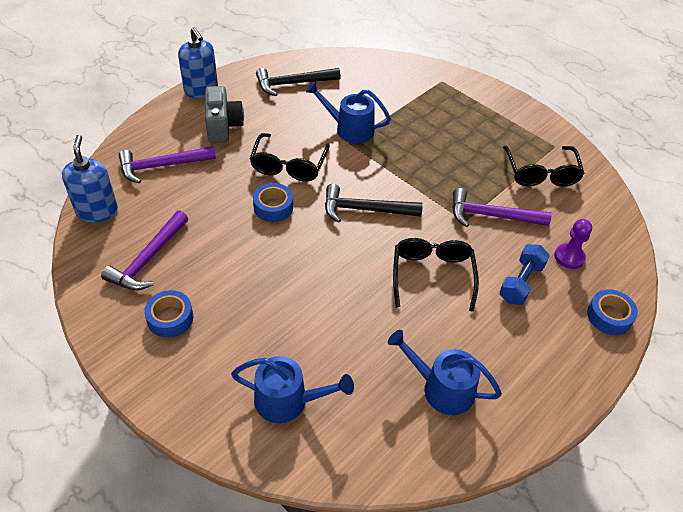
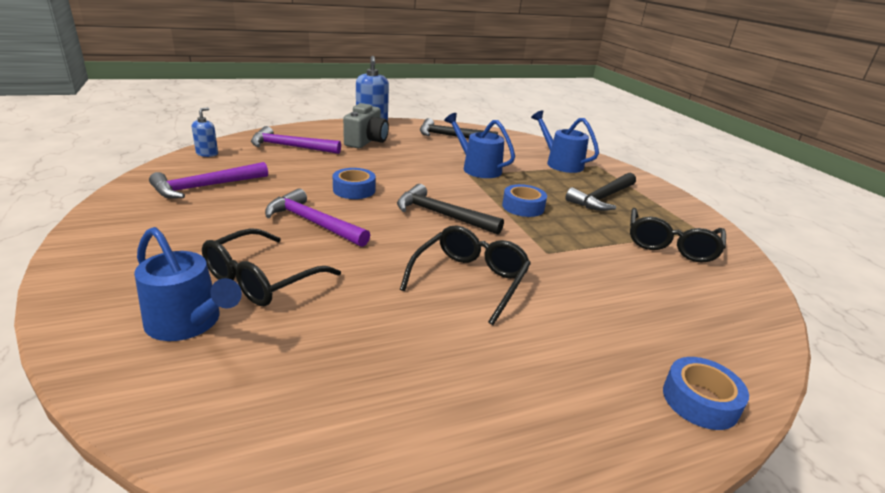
camera: 25 degrees right, 20 degrees down
(97, 211) = (207, 154): blue soap dispenser -> blue soap dispenser, size x0.57
(170, 318) = (169, 224): blue tape -> blue tape (523, 207)
(289, 166) = (397, 172): black glasses -> black glasses (261, 280)
(442, 388) = (382, 385): blue watering can -> blue watering can (561, 163)
(469, 131) = (602, 198): none -> black hammer
(491, 215) = (583, 258): purple hammer -> purple hammer (313, 223)
(521, 282) = (581, 322): blue dumbbell -> none
(569, 257) = (668, 321): purple pawn -> none

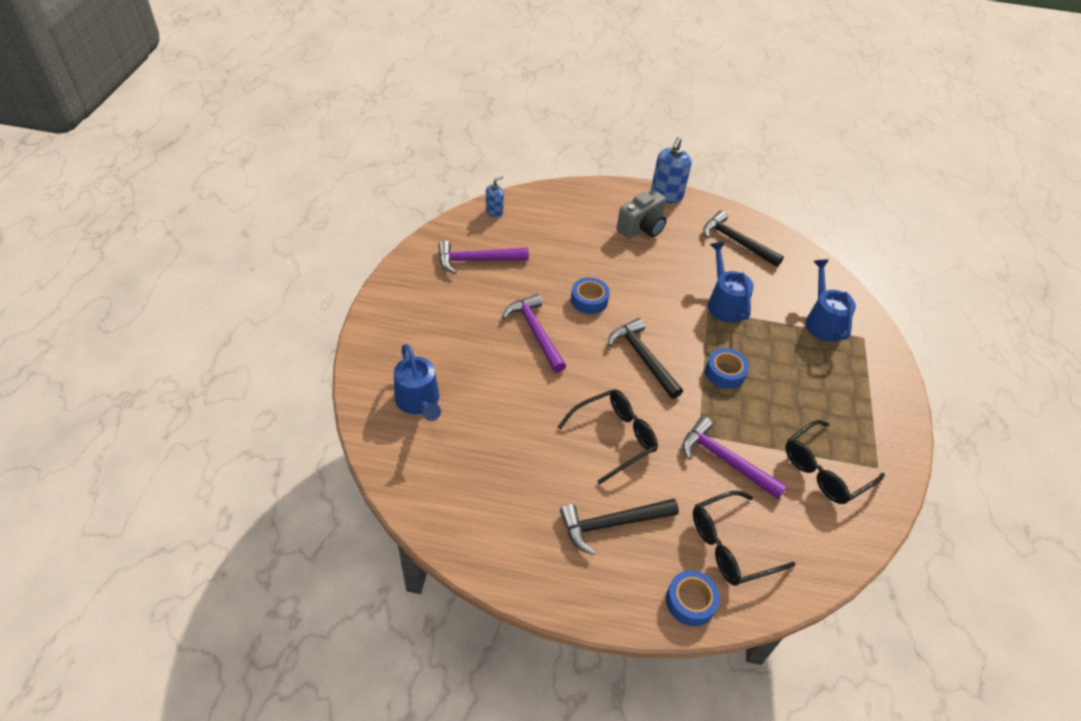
camera: 30 degrees right, 20 degrees up
(261, 280) = (474, 380): black glasses -> black glasses (730, 546)
(290, 147) = (567, 219): purple hammer -> purple hammer (725, 460)
(602, 198) = (818, 388): black hammer -> black hammer (612, 524)

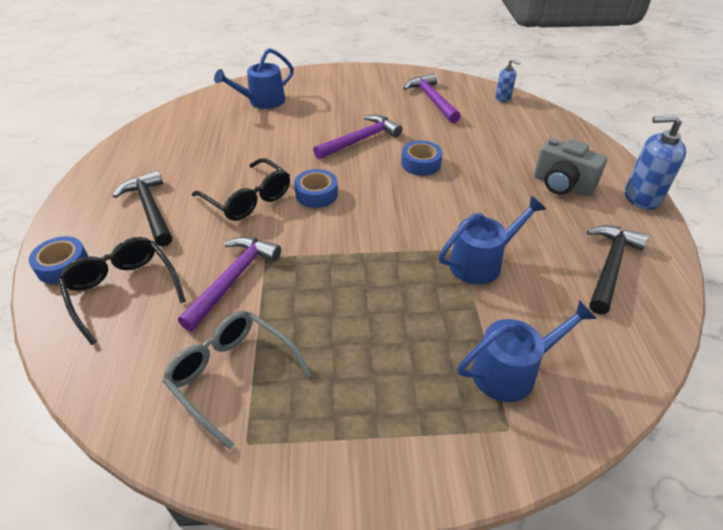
camera: 80 degrees right, 5 degrees down
(643, 358) = (358, 206): black hammer -> none
(725, 372) = (363, 270): blue tape -> blue tape (316, 194)
(824, 470) = (231, 375): black glasses -> grey glasses

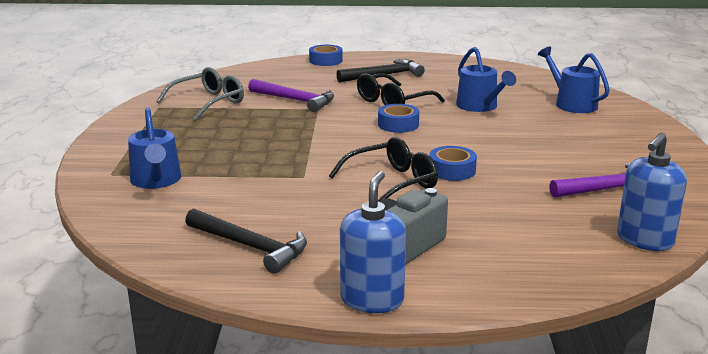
camera: 95 degrees right, 20 degrees down
(123, 290) = (296, 75): black glasses -> black glasses (392, 183)
(360, 140) = (498, 144): purple hammer -> none
(481, 262) = (281, 183): blue watering can -> blue watering can (479, 106)
(503, 98) = (644, 240): blue soap dispenser -> blue soap dispenser, size x1.77

